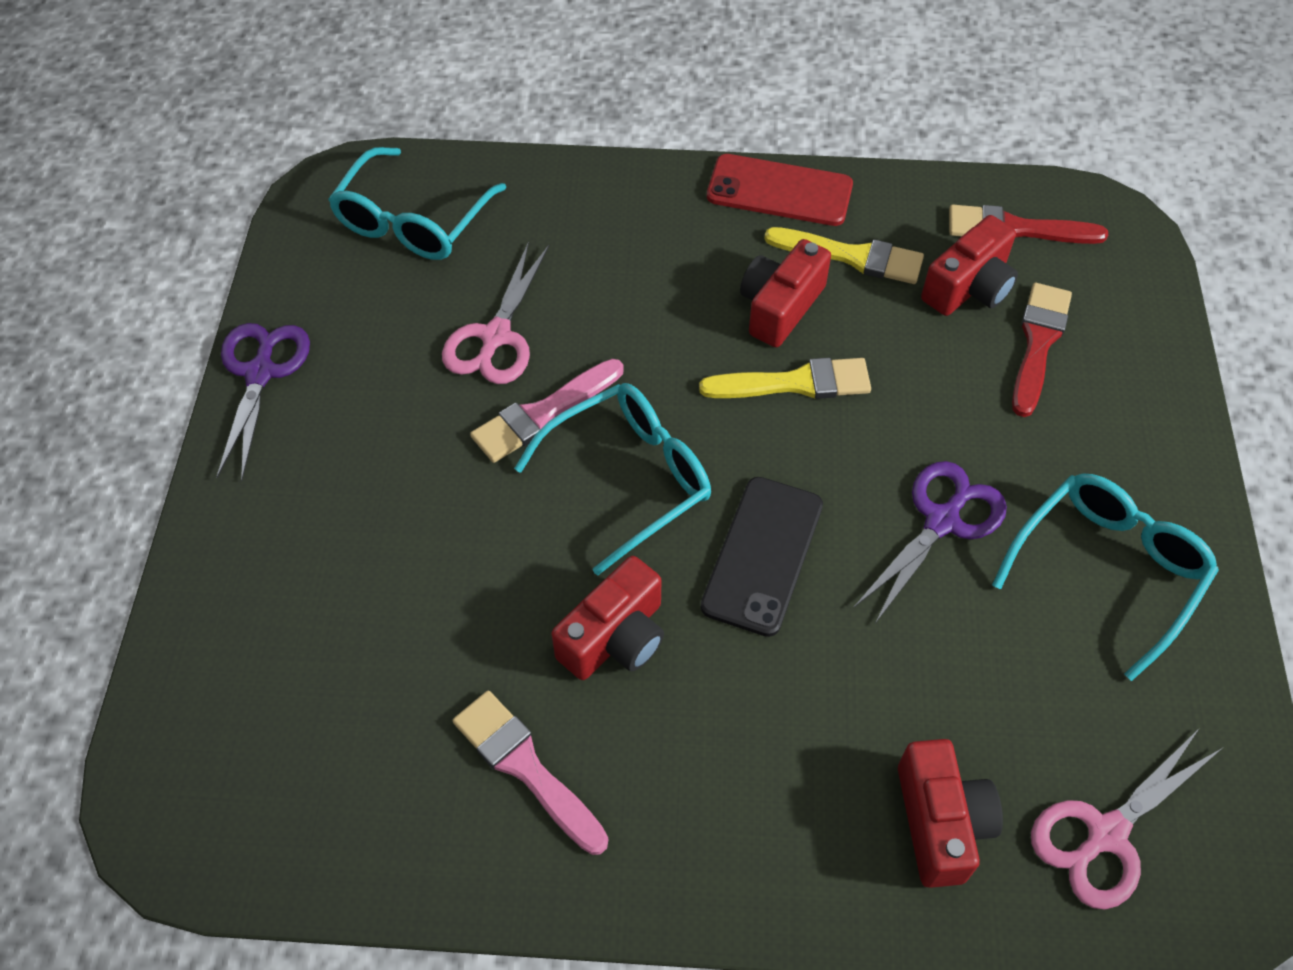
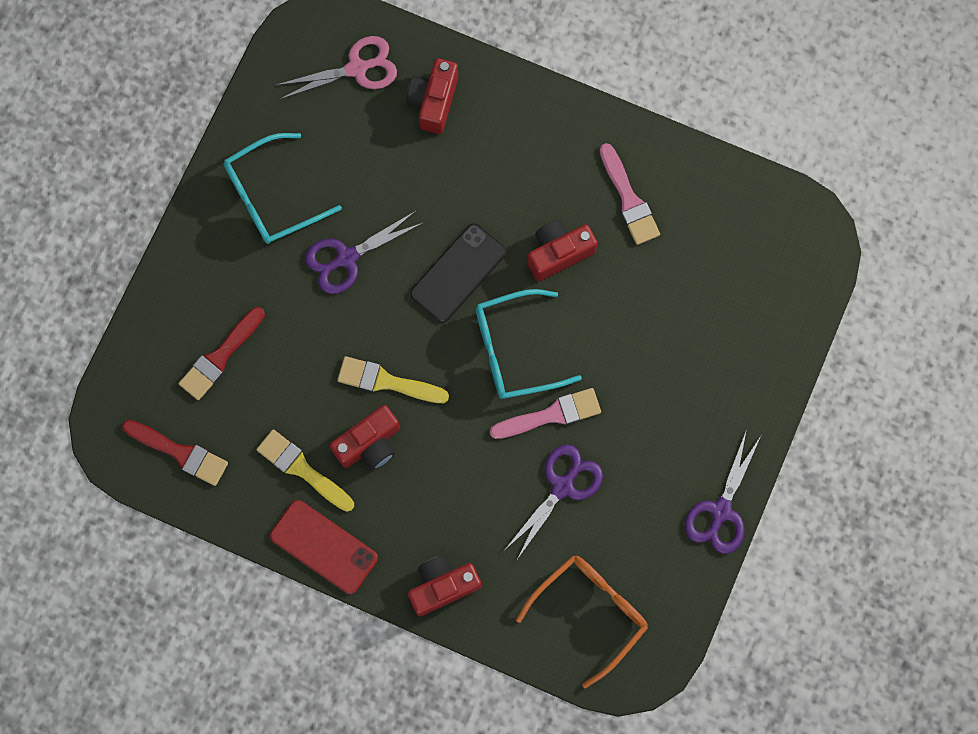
camera: 160 degrees left, 20 degrees up
(413, 221) = (590, 612): turquoise glasses -> orange glasses
(496, 337) = (562, 486): pink scissors -> purple scissors
(969, 287) = (239, 415): red camera -> red camera (443, 586)

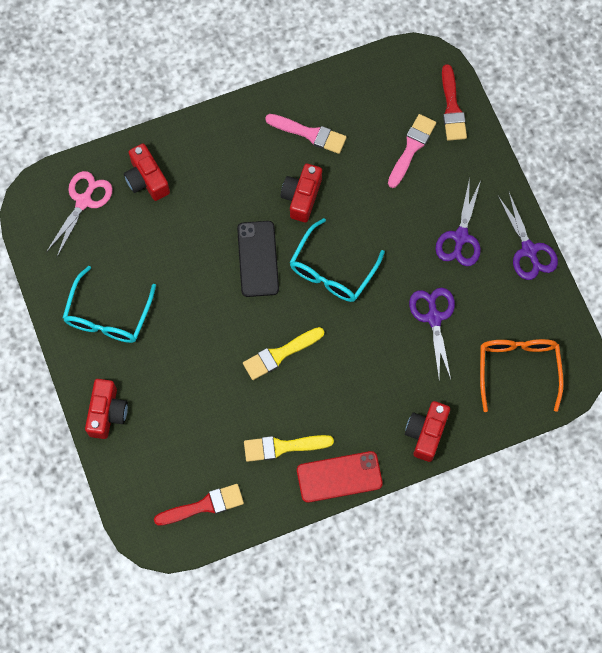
camera: 45 degrees left, 5 degrees down
(220, 357) = (171, 431): red brush -> red brush (452, 108)
(346, 258) = (186, 309): purple scissors -> purple scissors (460, 237)
(369, 444) = (306, 397): red camera -> red camera (107, 413)
(551, 415) = (388, 286): pink brush -> pink brush (411, 148)

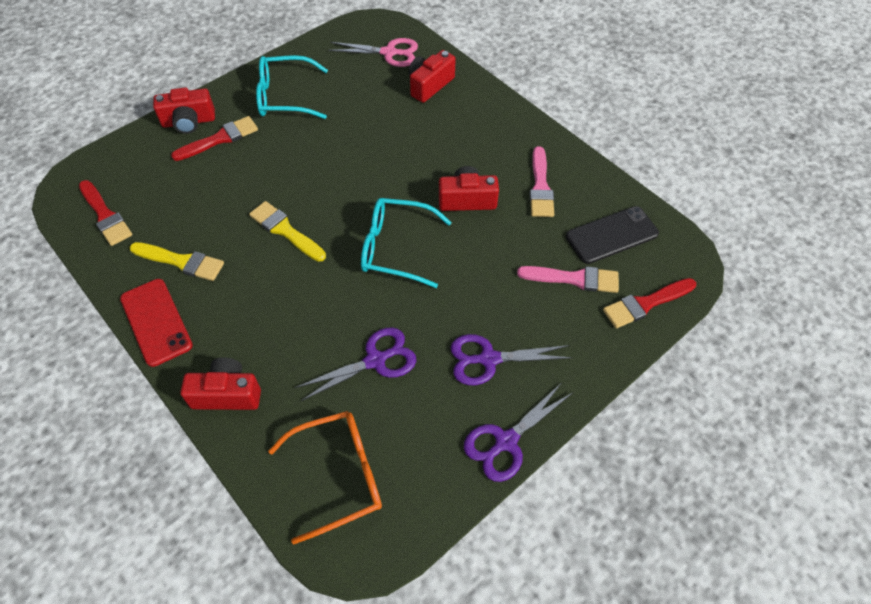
camera: 70 degrees right, 15 degrees down
(143, 388) = (220, 139): none -> red brush
(257, 259) = (383, 184): black phone -> black phone (611, 235)
(282, 447) = (181, 261): yellow brush -> yellow brush turned 135 degrees clockwise

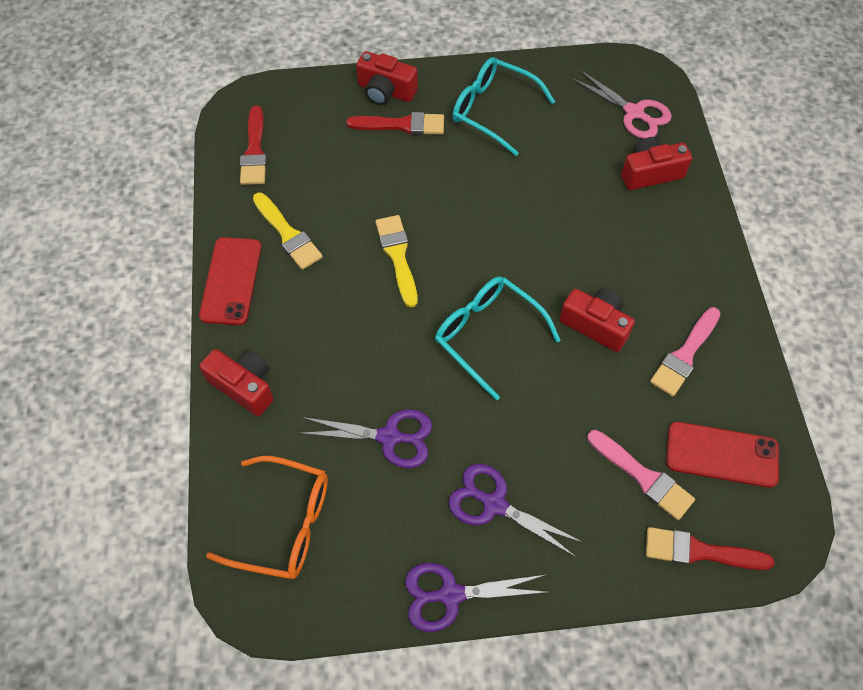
camera: 35 degrees right, 5 degrees up
(611, 235) = (722, 454): black phone -> red phone

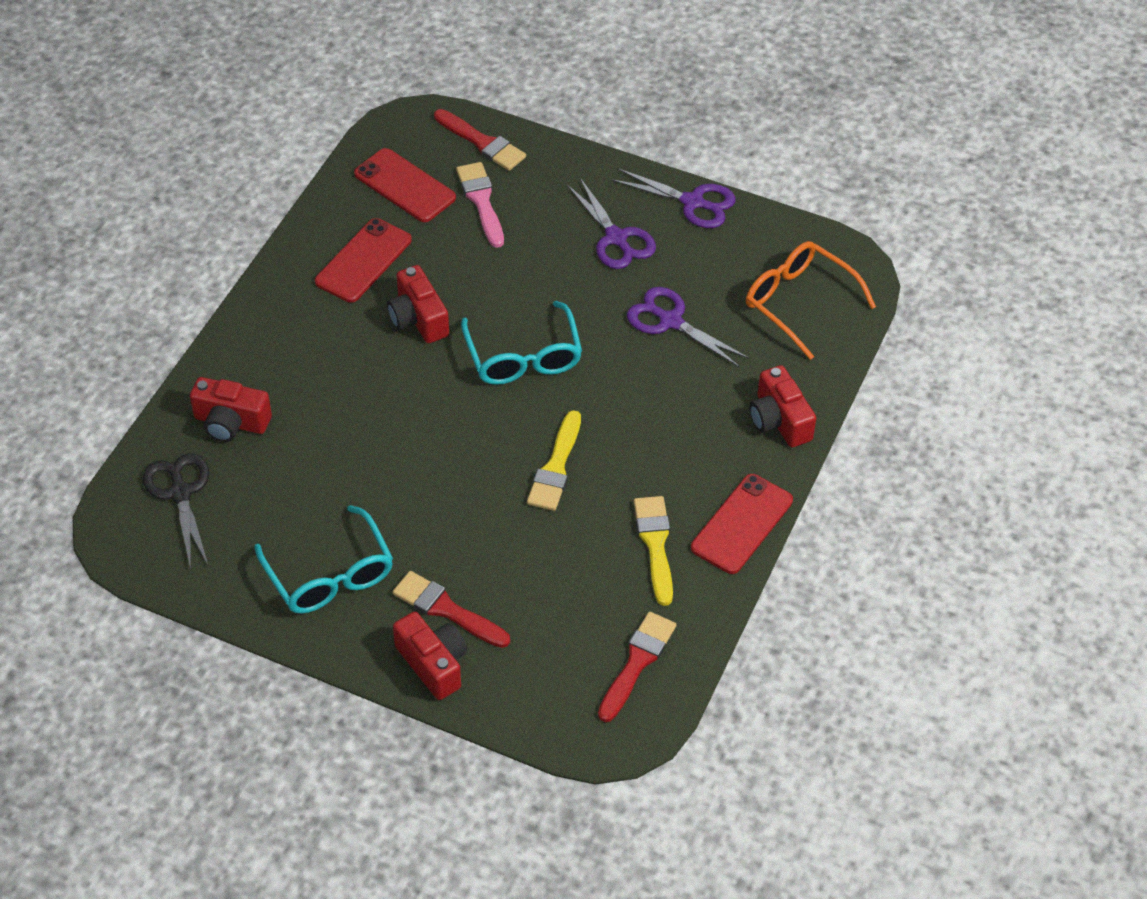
camera: 150 degrees left, 10 degrees down
(634, 113) = (180, 493): pink scissors -> black scissors
(684, 355) = (363, 261): pink brush -> red phone

